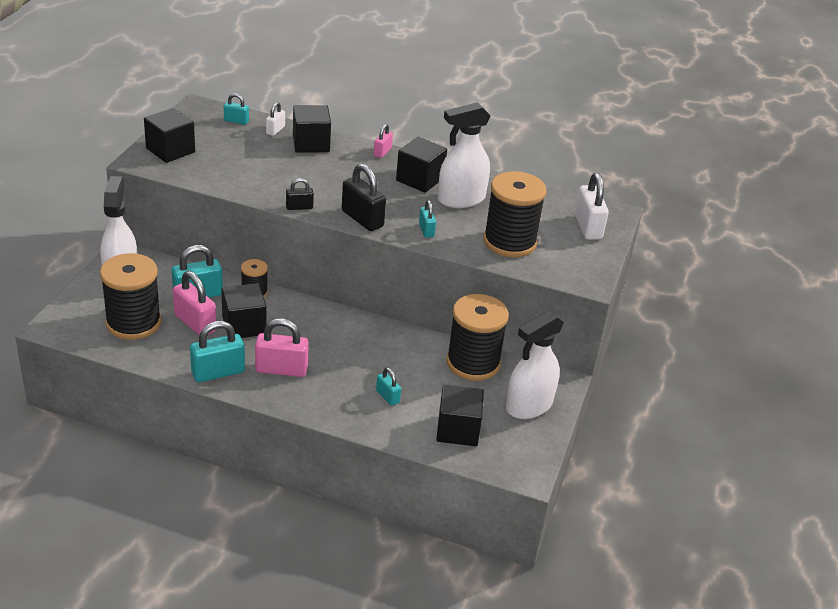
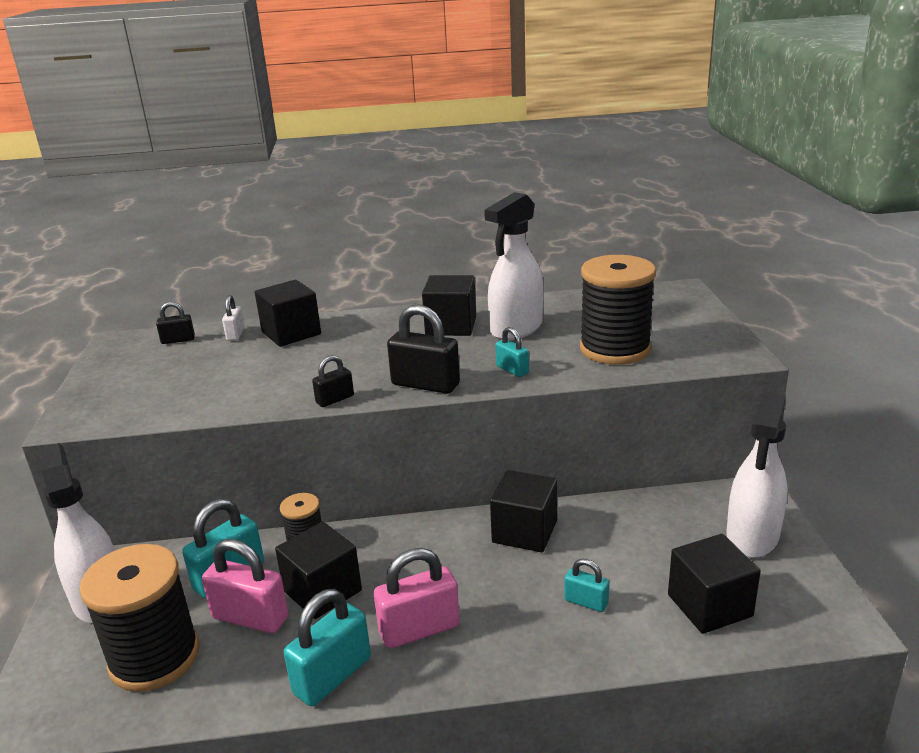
camera: 20 degrees left, 10 degrees down
(170, 150) = (108, 396): black cube -> black cube (524, 531)
(236, 121) = (178, 340): turquoise padlock -> black padlock
(382, 152) = (383, 315): pink padlock -> none
(473, 363) = (641, 514): black spool -> none
(588, 227) = (673, 309): white padlock -> none

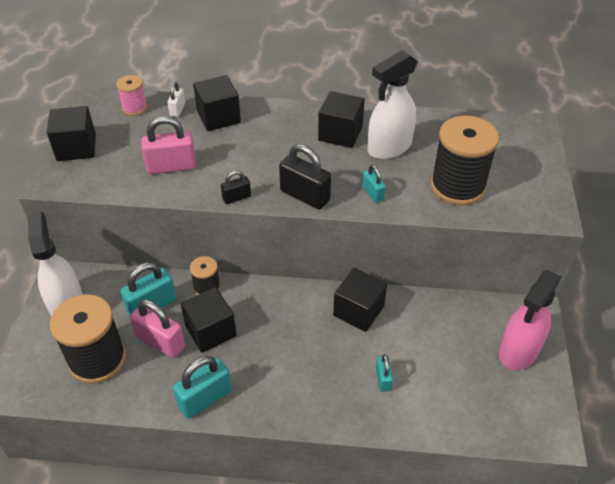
camera: 10 degrees right, 20 degrees up
(178, 340) = (135, 108): black padlock -> pink spool
(419, 629) = (267, 375): pink padlock -> pink padlock (171, 166)
(586, 602) = (383, 379): turquoise padlock -> turquoise padlock turned 45 degrees clockwise
(709, 605) = (466, 401): black cube -> black cube (76, 148)
(752, 536) = (518, 350): white spray bottle -> pink spray bottle

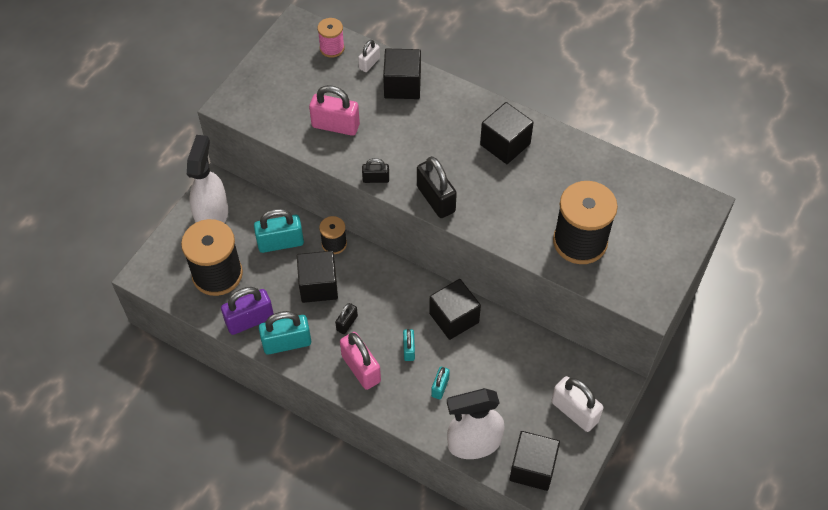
camera: 25 degrees right, 10 degrees up
(76, 148) = (263, 75): black cube -> black cube (532, 468)
(154, 391) = (250, 320): none -> purple padlock
(161, 342) = (273, 279): pink padlock -> pink padlock (361, 369)
(258, 355) = (347, 323): none -> black padlock
(372, 193) = (497, 219): turquoise padlock -> turquoise padlock (409, 349)
(389, 147) = (542, 176): white spray bottle -> white spray bottle (474, 443)
(518, 350) = (574, 412): pink spray bottle -> white padlock

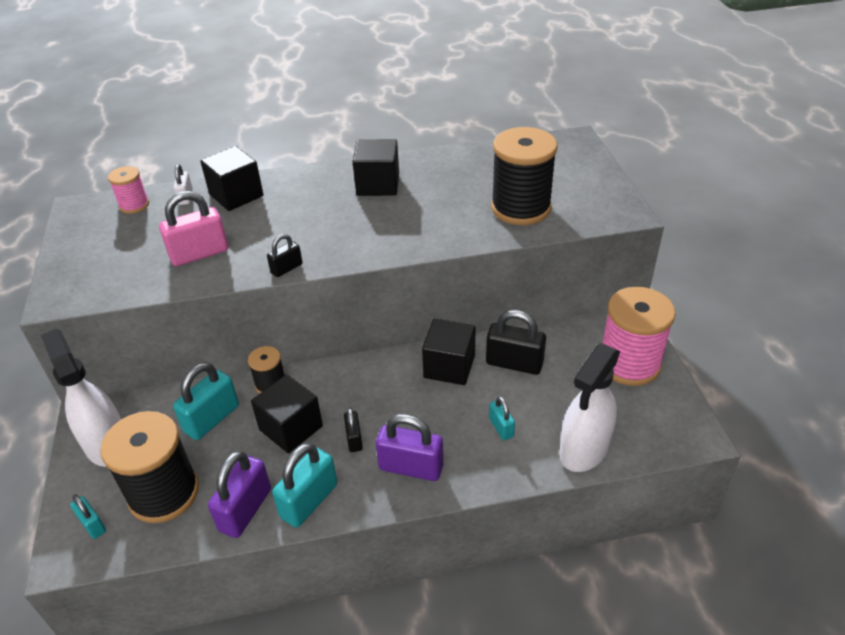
camera: 40 degrees left, 15 degrees down
(361, 369) = (411, 467): pink padlock -> purple padlock
(409, 349) = (438, 418): turquoise padlock -> turquoise padlock (92, 525)
(436, 199) = (362, 250): black padlock -> black padlock (514, 363)
(532, 468) = (653, 430): black cube -> none
(574, 412) = (629, 363): white padlock -> pink spool

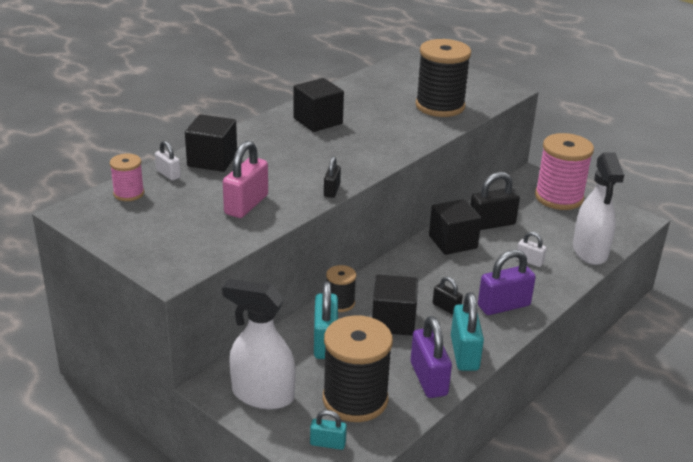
camera: 40 degrees left, 10 degrees down
(501, 427) = (529, 261): turquoise padlock -> white padlock

